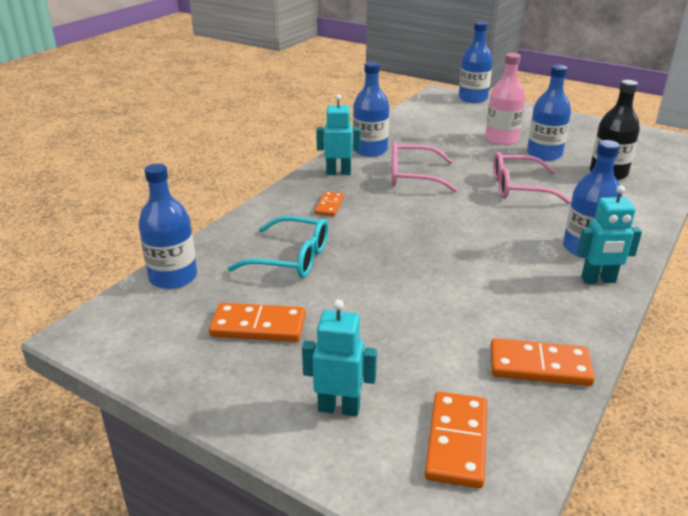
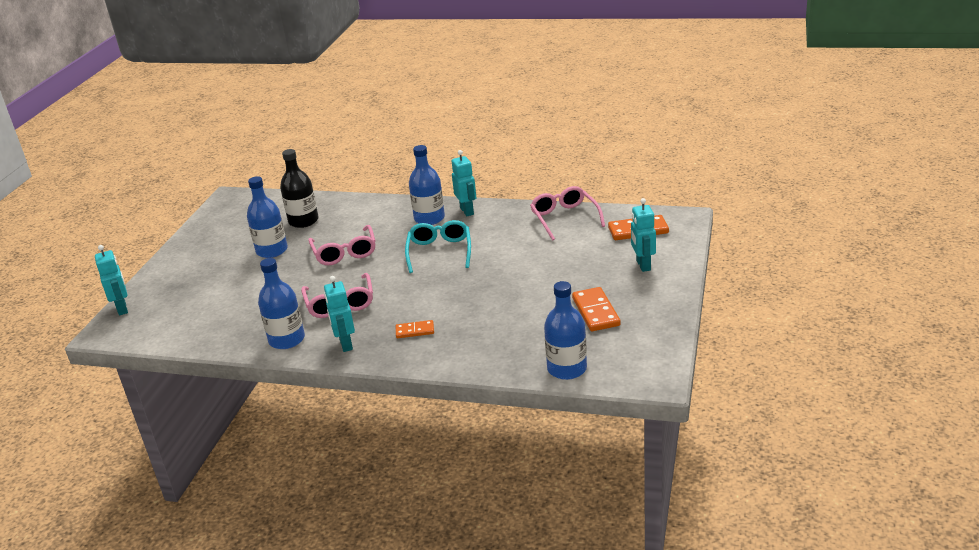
camera: 105 degrees left, 0 degrees up
(291, 258) = (508, 324): turquoise glasses -> turquoise glasses (439, 252)
(473, 98) = (122, 308): blue bottle -> turquoise robot
(501, 139) = (241, 275): pink bottle -> none
(539, 366) = (564, 218): orange domino -> pink glasses

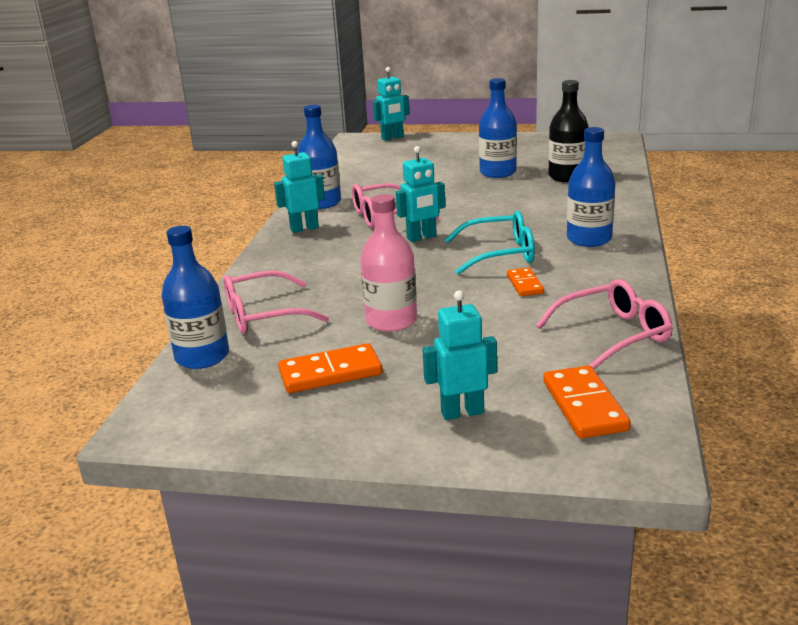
camera: 85 degrees right, 5 degrees down
(344, 252) = (495, 204): pink glasses -> pink glasses (263, 315)
(415, 331) = (319, 259): orange domino -> orange domino (525, 284)
(467, 211) = (617, 260): turquoise robot -> turquoise robot (422, 237)
(530, 292) = (391, 321): none -> pink bottle

